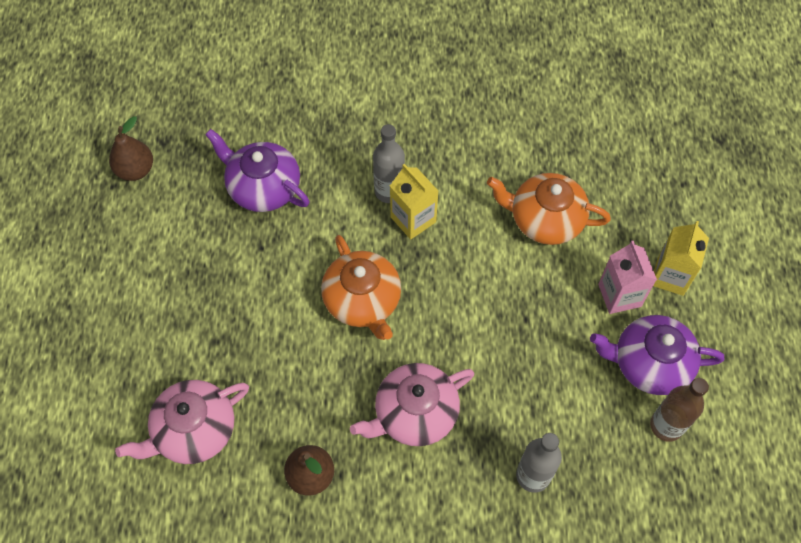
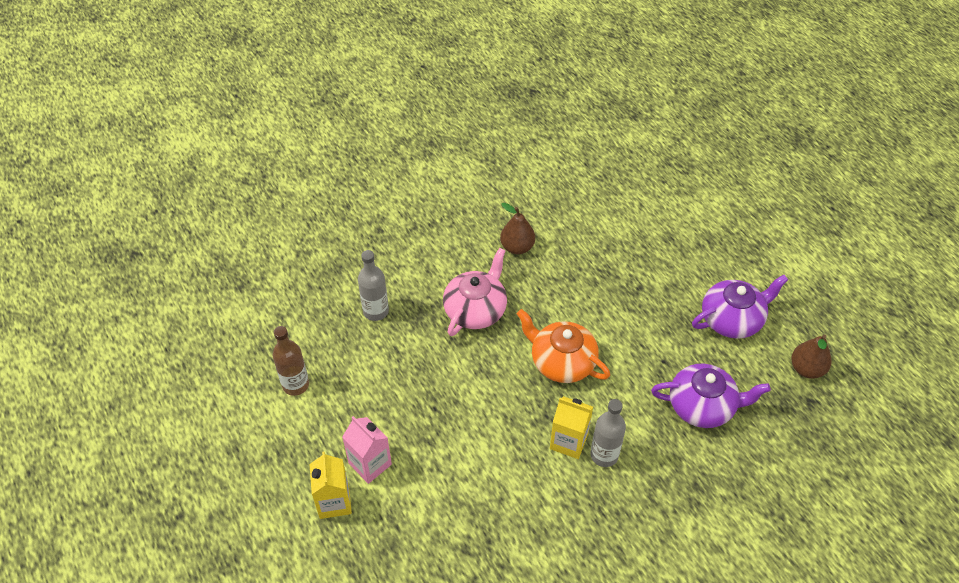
camera: 150 degrees right, 10 degrees down
(194, 430) = (607, 236): pink teapot -> none
(545, 219) = (462, 498): orange teapot -> none
(649, 363) = (324, 422): purple teapot -> purple teapot (732, 319)

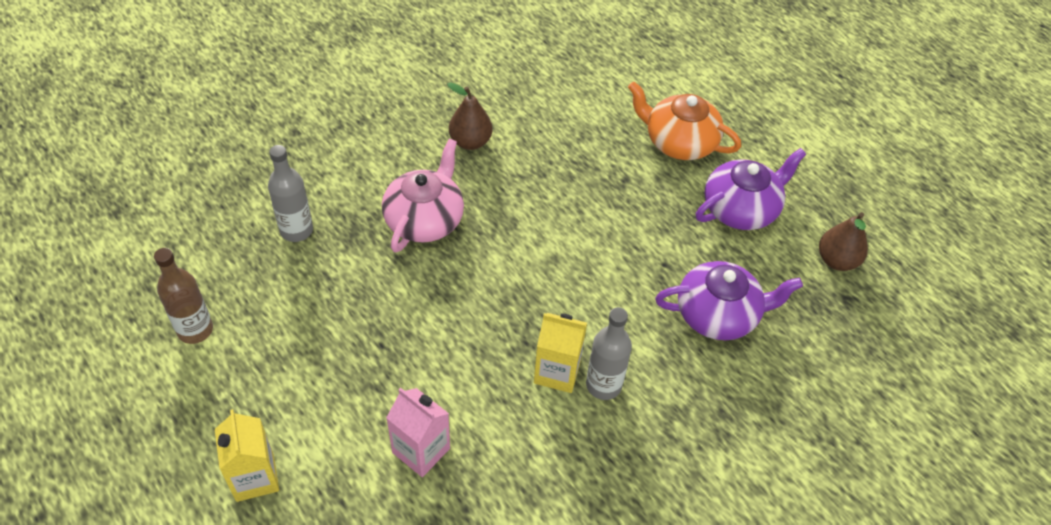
camera: 10 degrees left, 0 degrees up
(370, 464) = (300, 423): pink carton -> pink carton (421, 450)
(562, 362) = (539, 274): orange teapot -> orange teapot (679, 142)

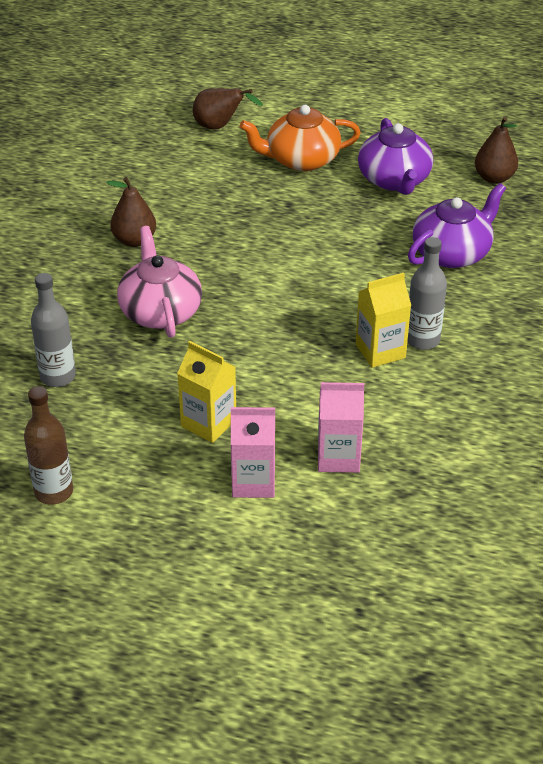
camera: 35 degrees left, 10 degrees down
(255, 477) = (230, 553): yellow carton -> yellow carton (208, 423)
(336, 425) = (253, 482): none -> pink carton
(642, 72) = (219, 127): none -> brown pear
(741, 209) = (394, 180): purple teapot -> purple teapot turned 150 degrees clockwise

